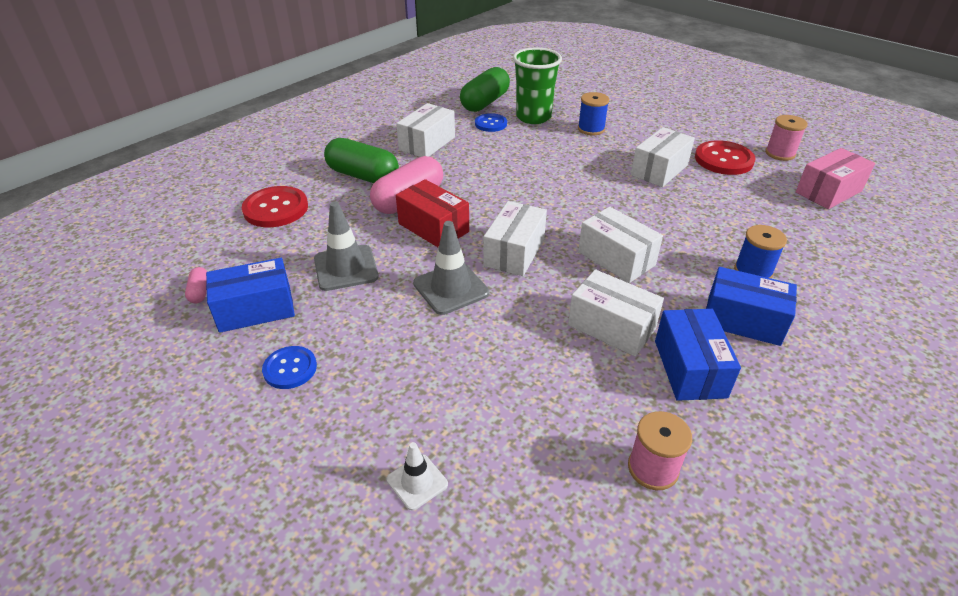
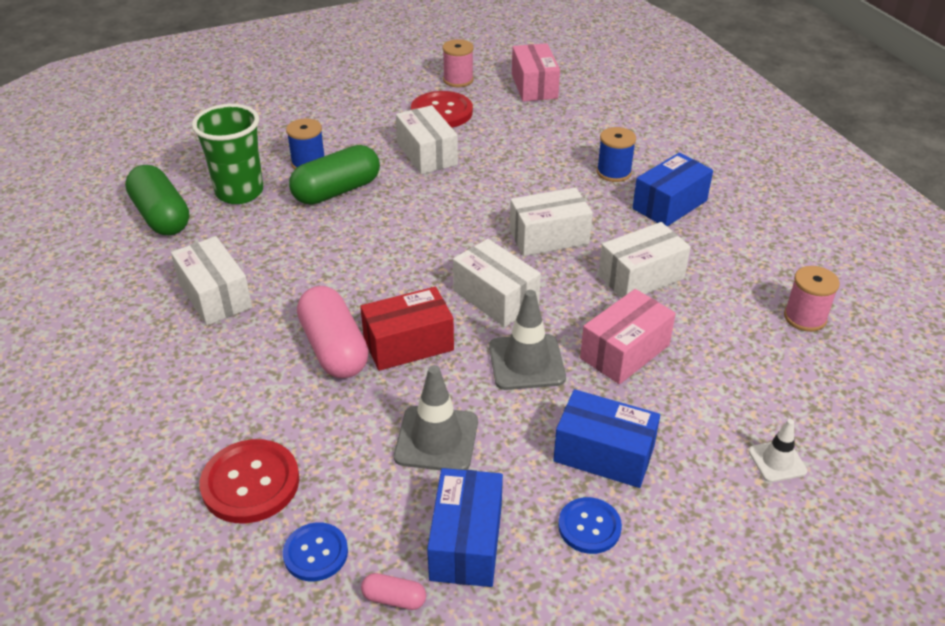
camera: 65 degrees left, 0 degrees up
(363, 176) = (242, 375): green capsule -> green capsule (337, 191)
(490, 124) = (221, 229): blue button -> blue button (315, 553)
(501, 340) = (625, 352): none -> pink box
(690, 368) = (710, 255): blue box -> blue box (604, 454)

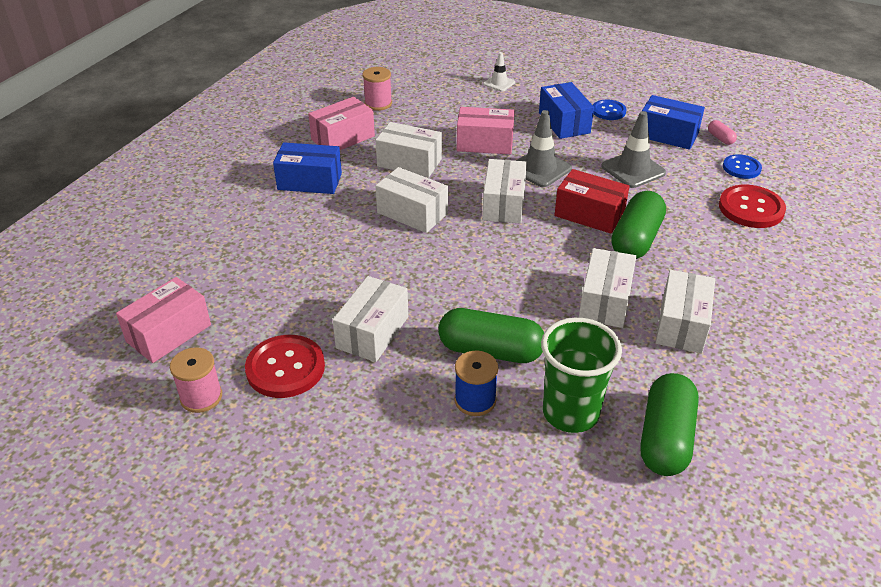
camera: 130 degrees left, 0 degrees up
(297, 273) = (605, 301): none -> white box
(334, 348) = (636, 239): pink capsule -> green capsule
(466, 542) = (667, 135): blue box -> blue box turned 60 degrees clockwise
(614, 172) = (291, 221): blue spool -> none
(739, 257) = (343, 138): none -> pink box

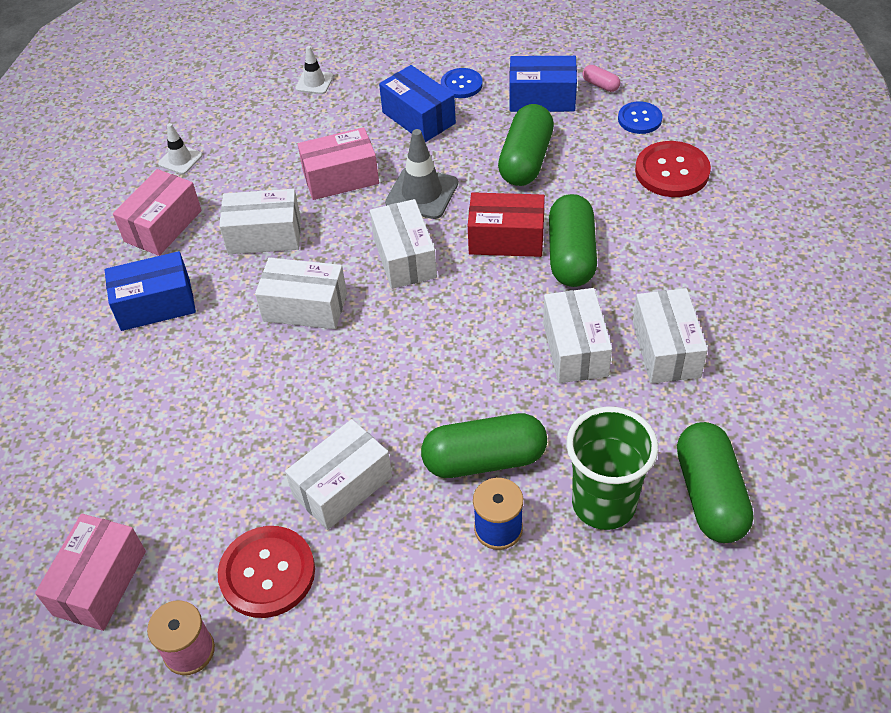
camera: 20 degrees left, 10 degrees up
(372, 332) = (342, 486): white box -> white box turned 45 degrees clockwise
(378, 103) = (180, 159): pink spool -> white traffic cone
(633, 170) = (526, 160): grey traffic cone -> green capsule

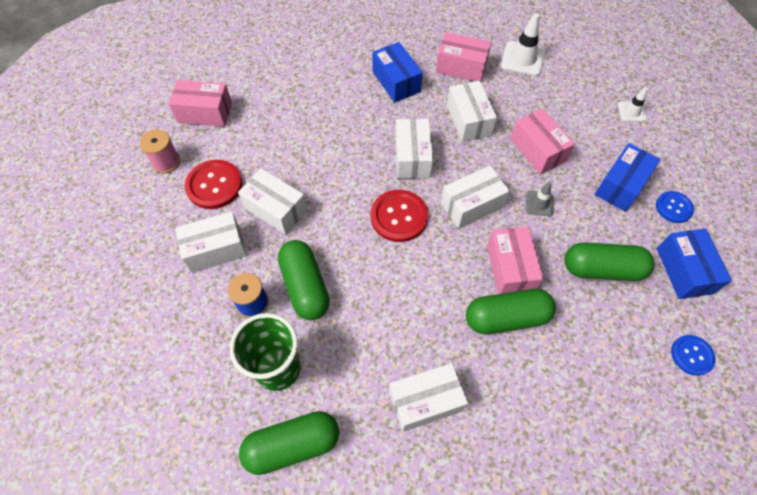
camera: 75 degrees right, 10 degrees up
(180, 159) = (522, 59): white traffic cone -> white traffic cone, size x1.70
(422, 193) = (539, 203): grey traffic cone -> grey traffic cone, size x0.59
(506, 239) = (510, 268): red box -> pink box
(575, 349) = (412, 332): white box -> white box (216, 249)
(600, 85) = (724, 316): pink capsule -> none
(672, 171) = (633, 390): red button -> red button (399, 217)

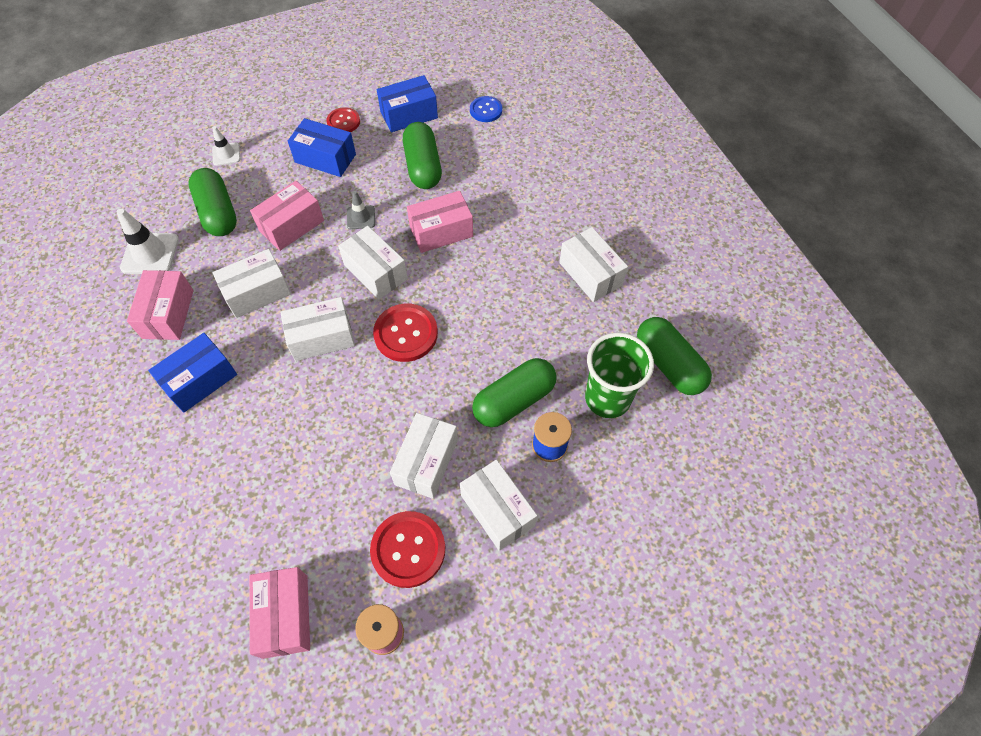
camera: 105 degrees left, 0 degrees up
(506, 318) = (493, 228): green capsule -> green capsule (218, 213)
(673, 208) = (343, 122): blue button -> red button

